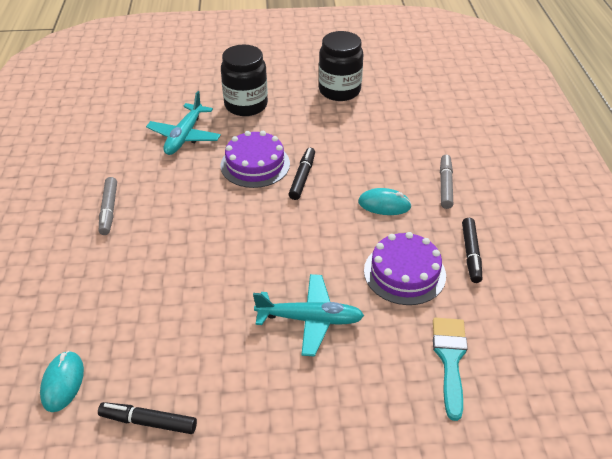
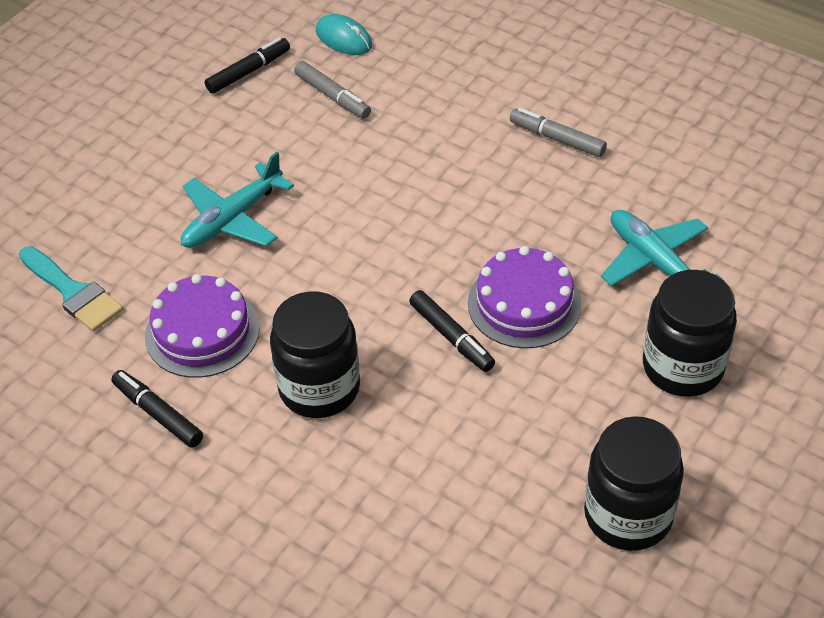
camera: 130 degrees right, 5 degrees up
(384, 204) = (319, 388): turquoise mouse -> black jar
(445, 185) = (285, 482): grey marker -> grey marker (332, 96)

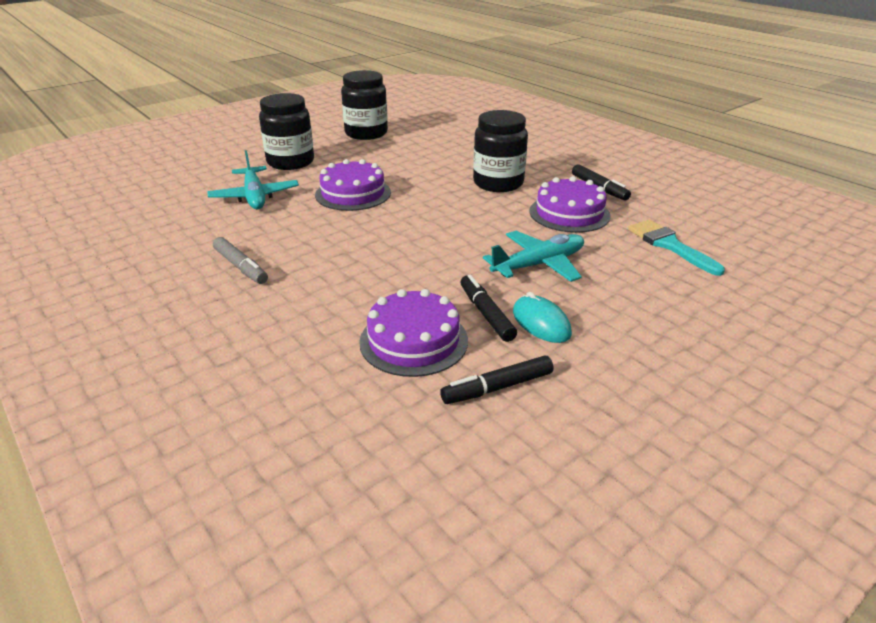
camera: 165 degrees left, 15 degrees down
(332, 96) = (413, 341): grey marker -> purple cake
(344, 38) = (368, 403): turquoise mouse -> turquoise mouse (541, 323)
(451, 336) = (408, 189): black marker -> black marker (486, 314)

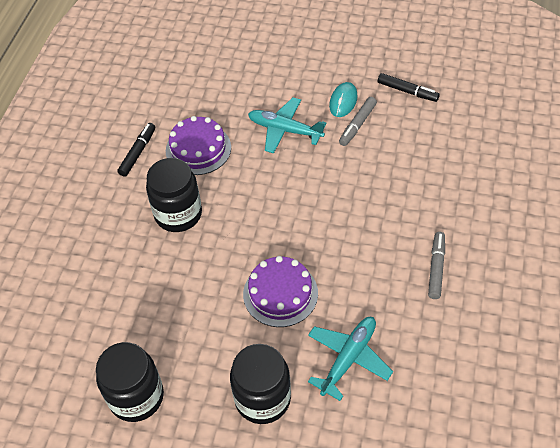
camera: 125 degrees left, 20 degrees up
(413, 341) = (409, 138): purple cake -> none
(486, 314) = (357, 124): black marker -> grey marker
(669, 245) = (204, 87): turquoise brush -> none

